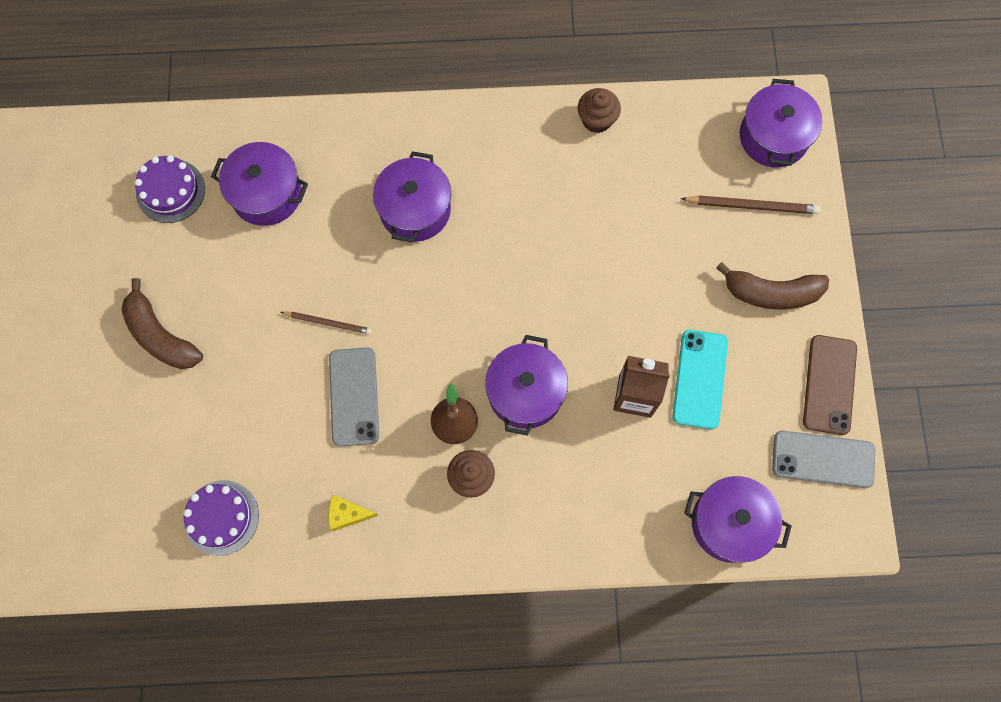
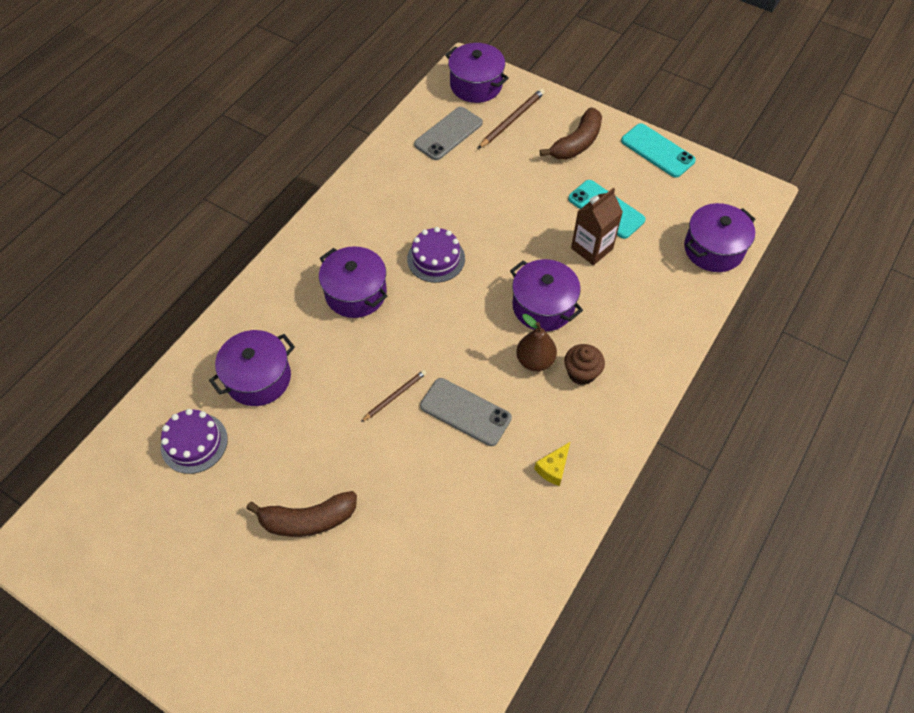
camera: 55 degrees left, 15 degrees down
(221, 517) = (493, 561): purple cake -> purple cake (436, 259)
(596, 120) = (384, 160): brown cupcake -> none
(823, 459) = (703, 180): grey phone -> grey phone (448, 134)
(829, 384) = (657, 151): brown phone -> turquoise phone

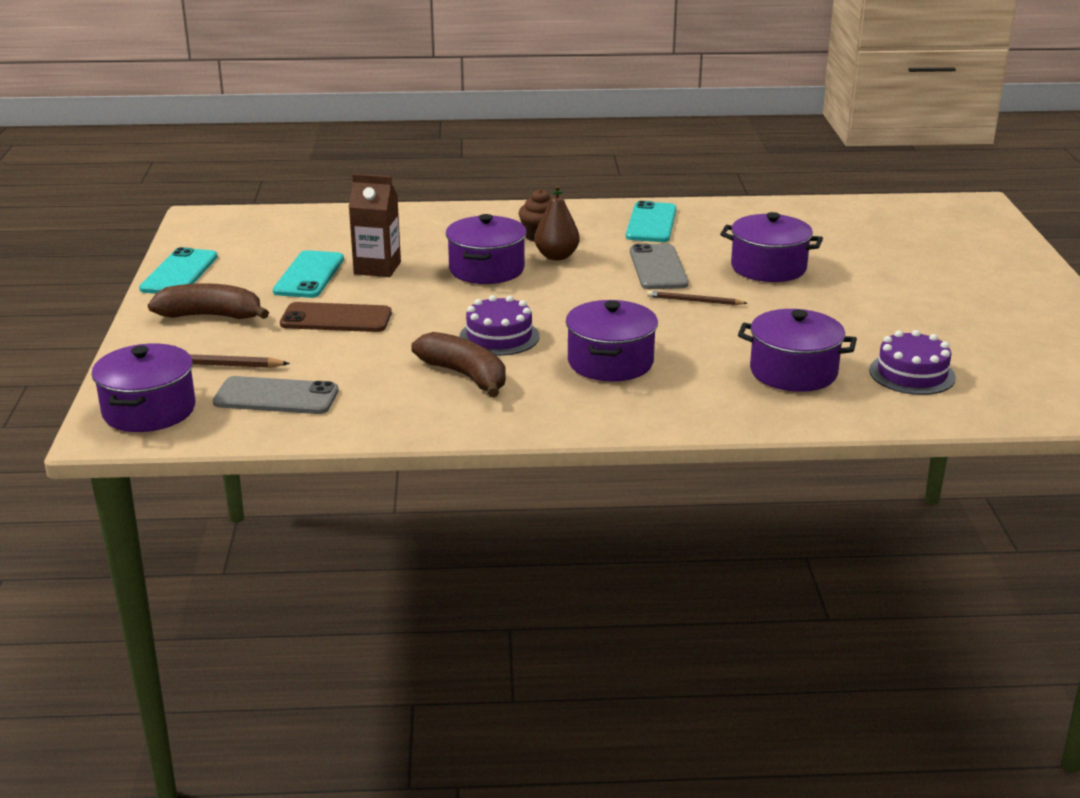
camera: 125 degrees left, 30 degrees down
(308, 520) = (869, 295): brown banana -> brown banana (465, 375)
(526, 195) = (336, 319): none -> brown phone
(553, 468) = (651, 223): yellow cheese -> turquoise phone
(713, 249) = (308, 220): purple pot -> purple pot (768, 268)

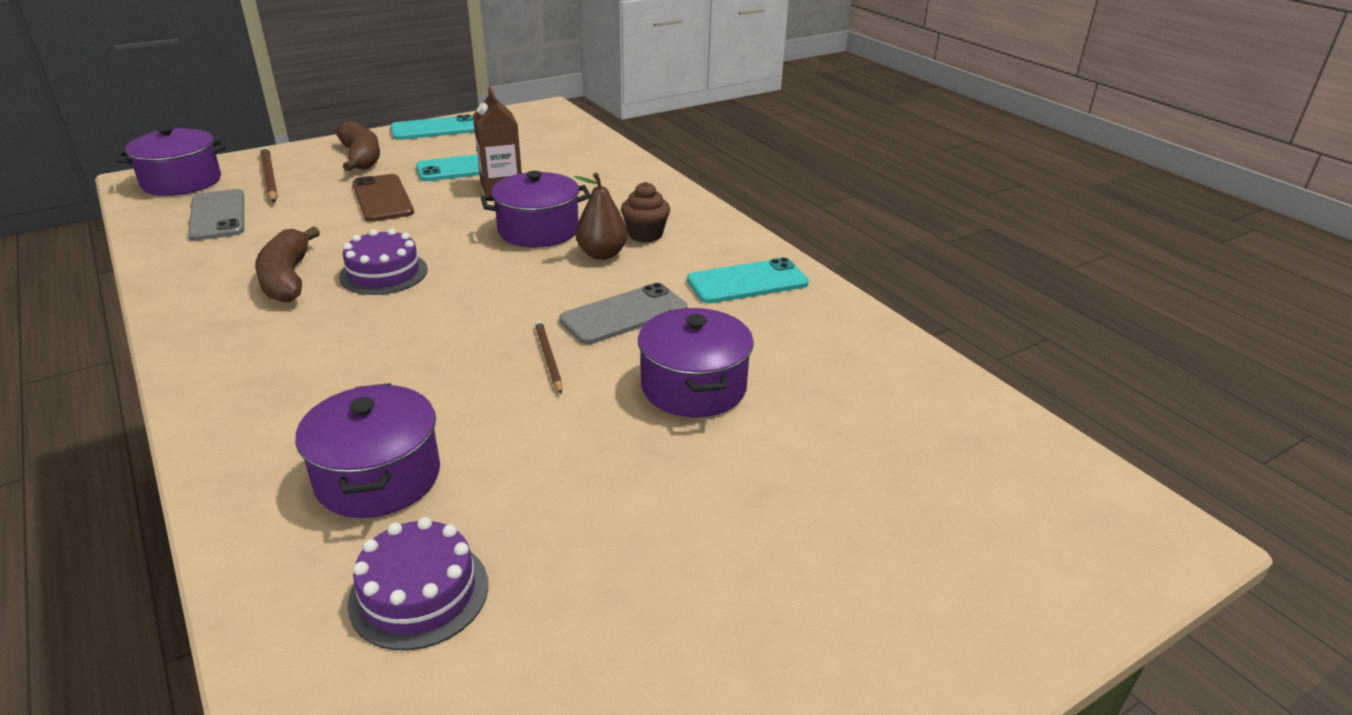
camera: 60 degrees right, 5 degrees up
(465, 375) = (287, 278): brown banana -> brown banana turned 150 degrees clockwise
(610, 362) = (350, 344): purple pot -> none

